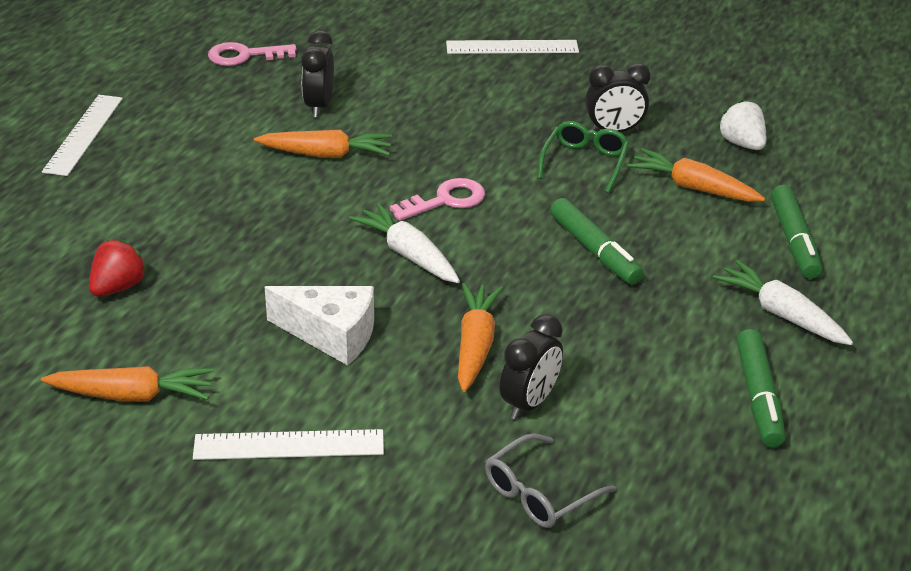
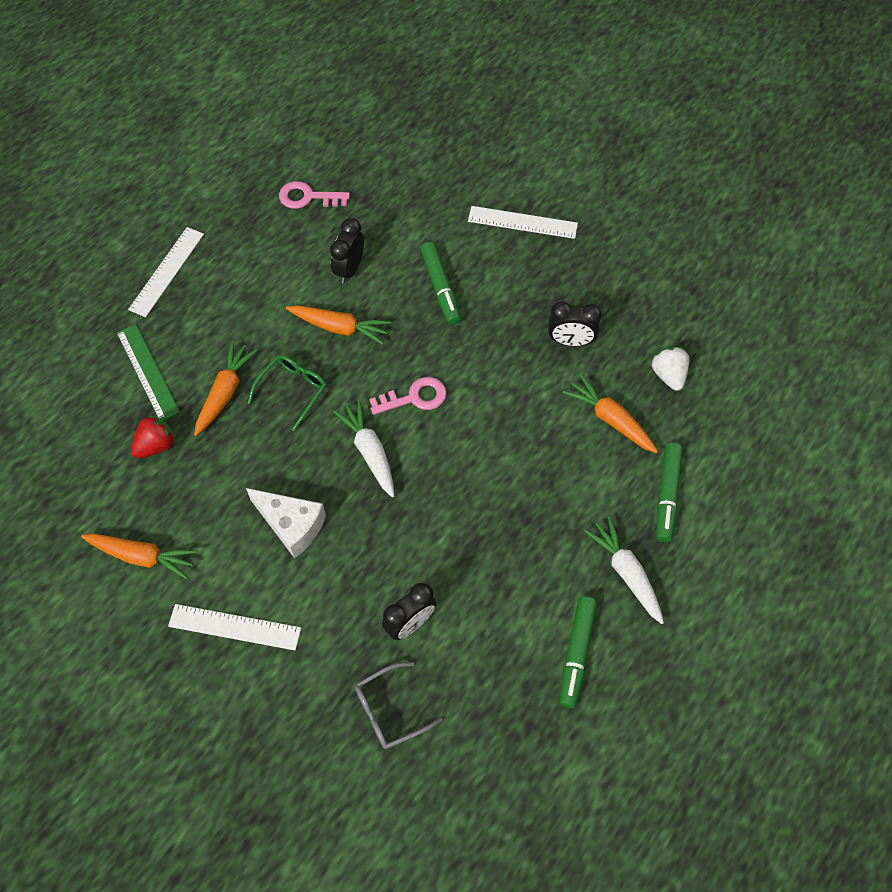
camera: 15 degrees right, 25 degrees up
(85, 223) = (148, 372): none -> green ruler
(475, 345) = (390, 557): orange carrot -> orange carrot (225, 392)
(585, 162) = (535, 374): green glasses -> green glasses (293, 390)
(594, 250) = (509, 475): green marker -> green marker (440, 287)

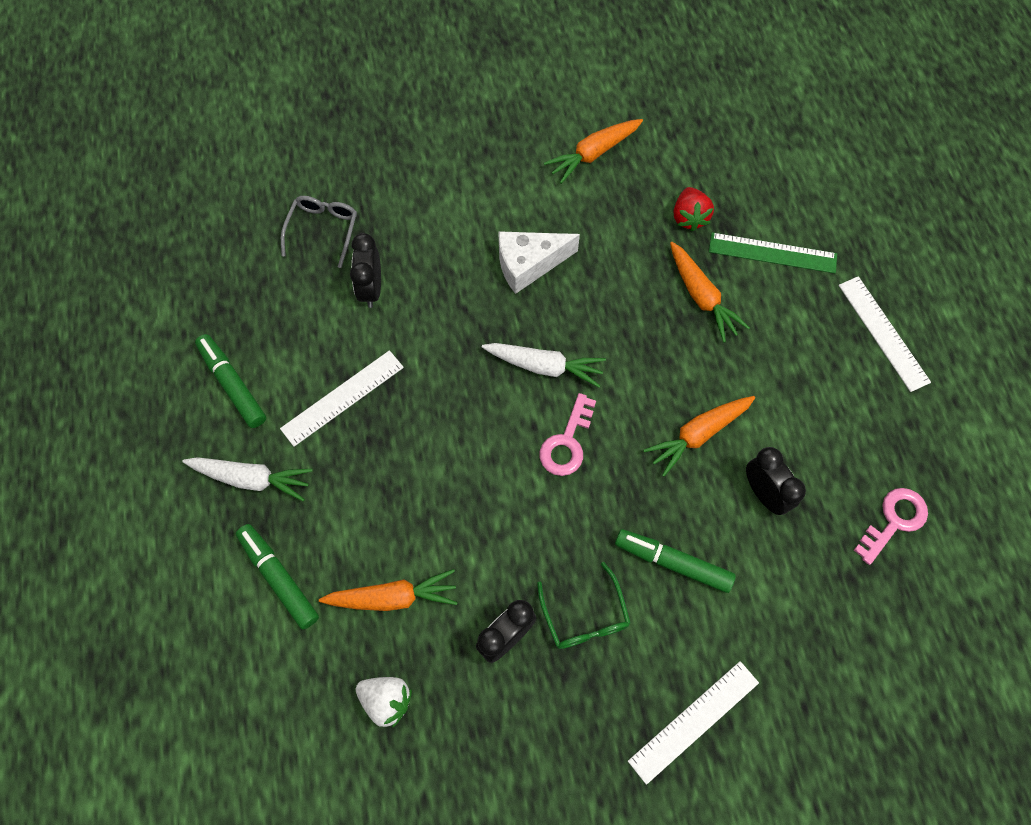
camera: 130 degrees right, 5 degrees up
(234, 627) = (480, 176): white ruler -> white ruler (342, 397)
(293, 390) = (659, 350): green glasses -> green glasses (585, 616)

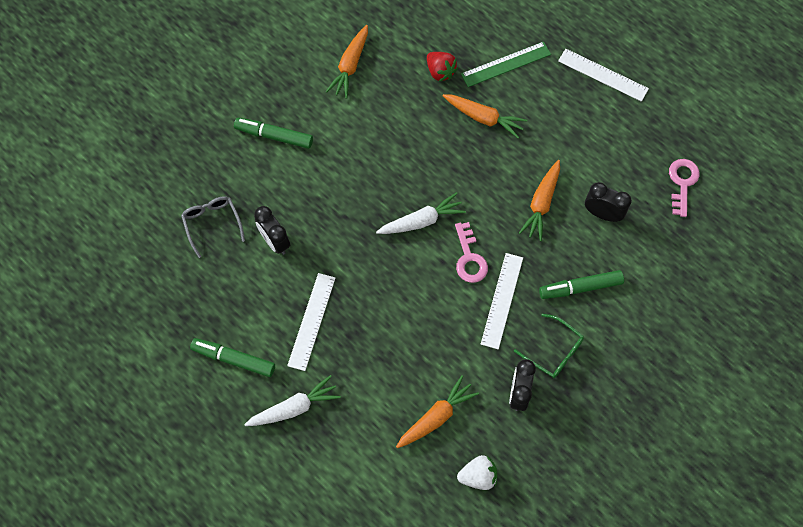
camera: 35 degrees left, 0 degrees up
(279, 578) = (359, 453): green marker -> green marker (274, 136)
(529, 264) = (364, 163): white cheese -> none
(694, 721) = (654, 367): white ruler -> white ruler (502, 300)

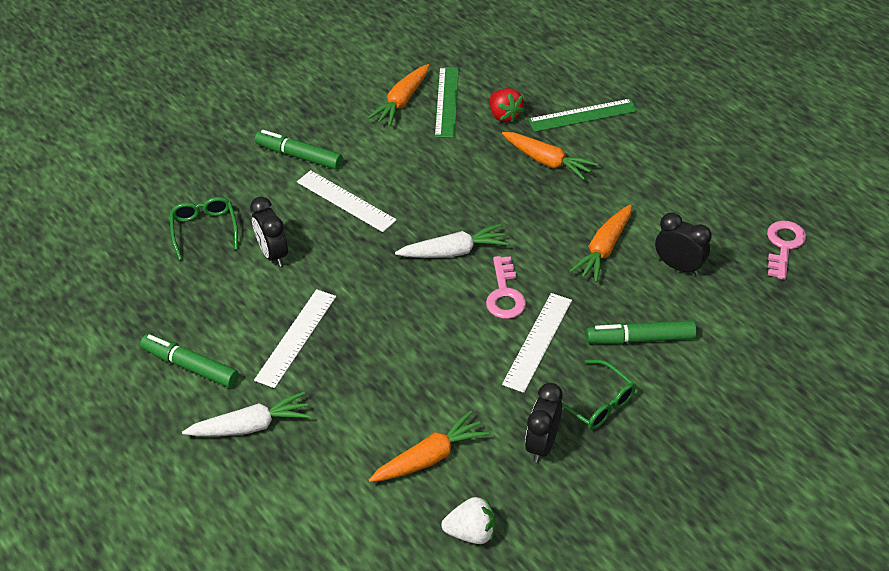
camera: 10 degrees right, 20 degrees down
(212, 223) = (204, 229): grey glasses -> green glasses
(389, 62) = (447, 102): none -> green ruler
(602, 75) = (696, 135): white ruler -> white ruler (345, 201)

